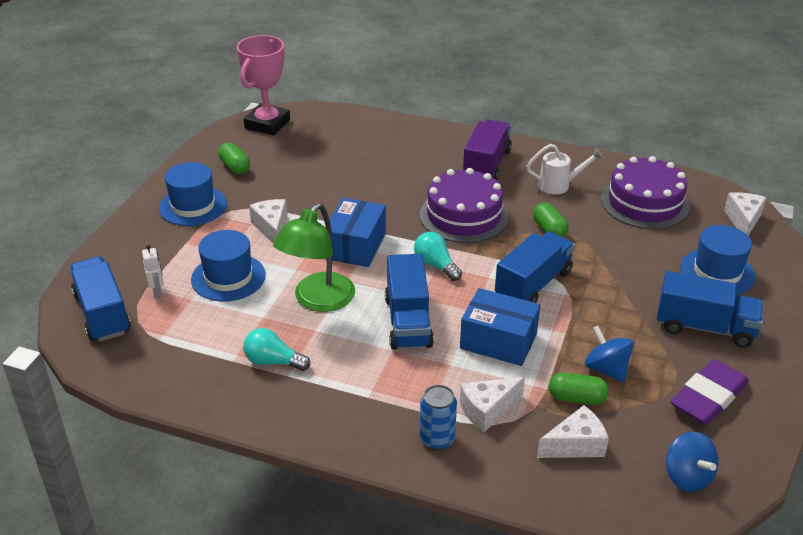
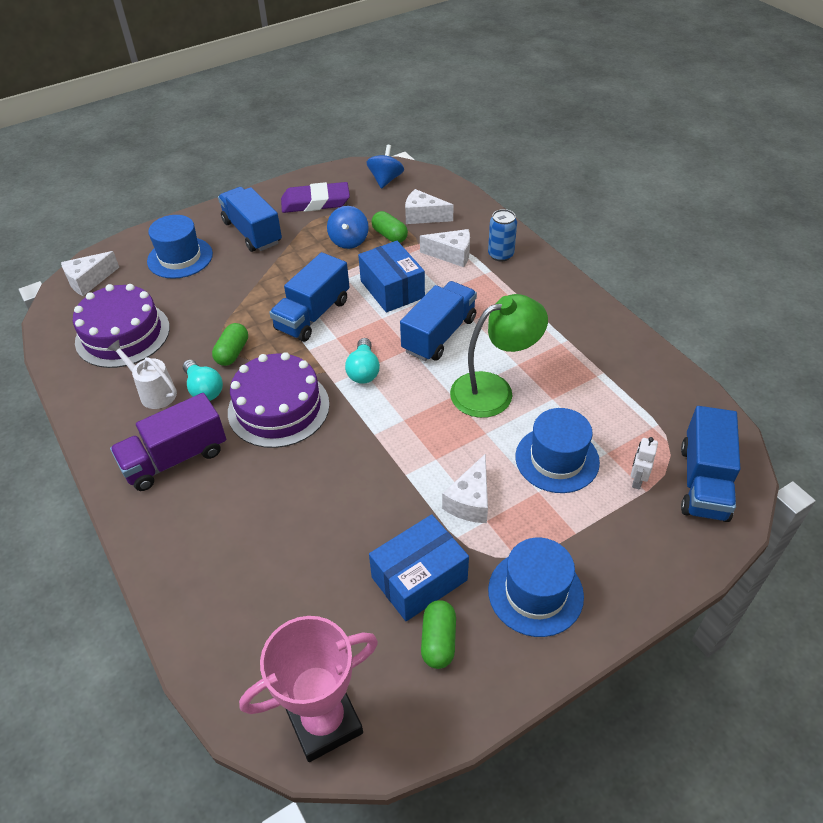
camera: 140 degrees left, 10 degrees up
(273, 361) = (571, 355): turquoise light bulb -> turquoise light bulb (204, 389)
(356, 246) = (409, 429): blue box -> blue box (419, 578)
(533, 284) = (313, 315): blue truck -> blue truck turned 45 degrees counterclockwise

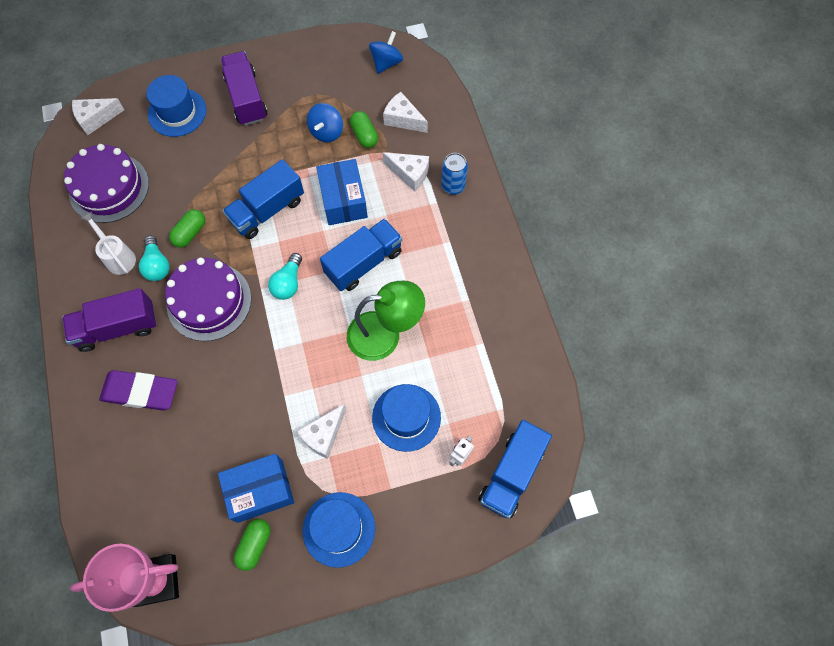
camera: 15 degrees right, 20 degrees up
(252, 232) = (246, 98): blue truck -> purple truck
(315, 202) = (313, 75): purple eraser -> purple eraser (140, 392)

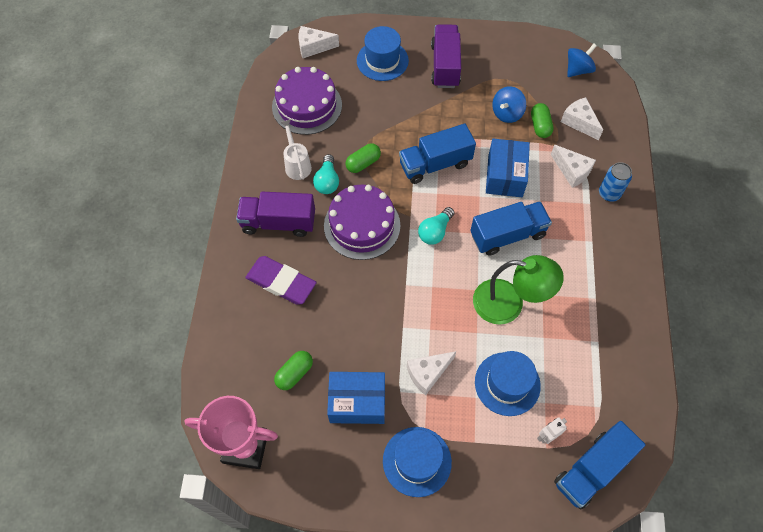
camera: 20 degrees right, 5 degrees down
(254, 545) = (338, 448): green capsule -> green capsule (294, 373)

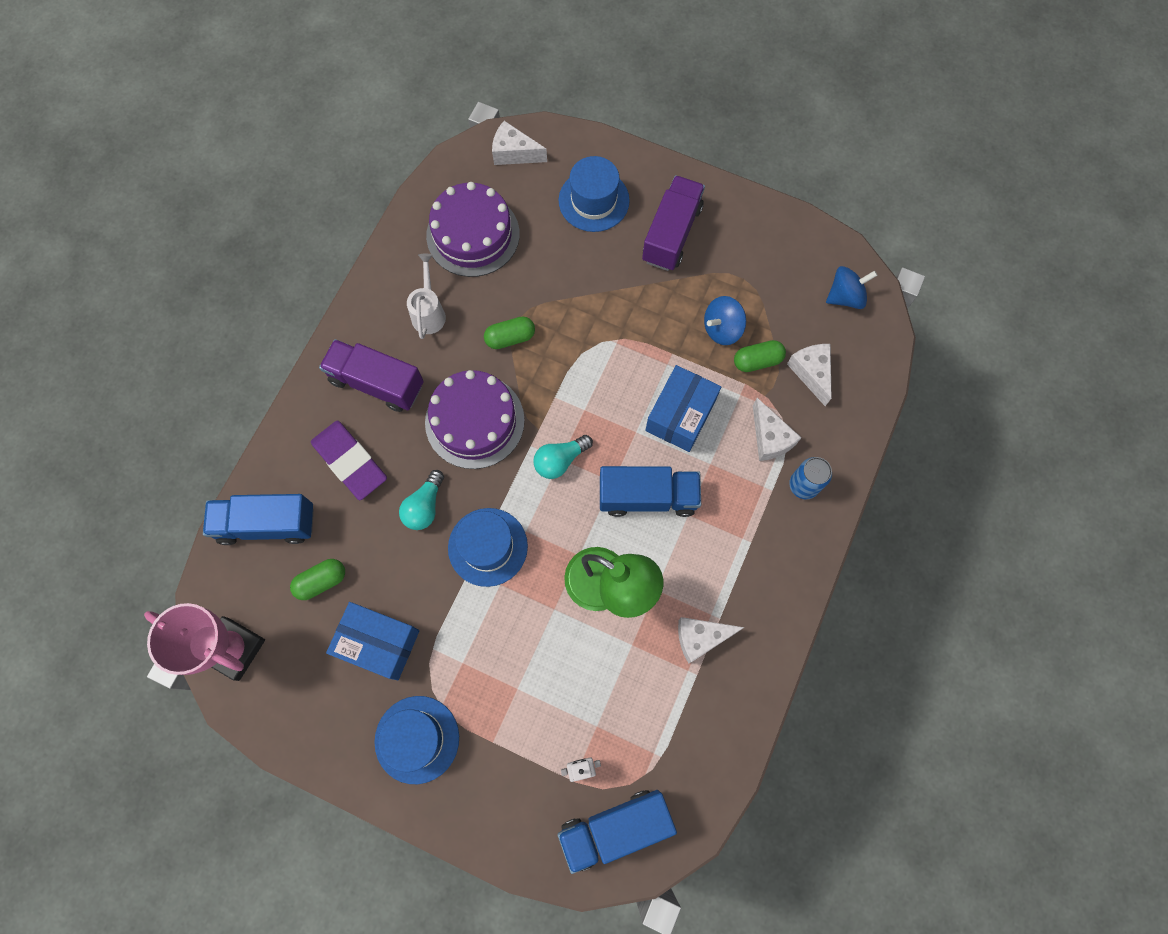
camera: 20 degrees right, 10 degrees up
(327, 181) = (456, 347): turquoise light bulb -> turquoise light bulb (424, 506)
(427, 373) = (474, 638): white cheese -> white cheese (701, 638)
(435, 164) = (599, 369): blue truck -> blue truck (267, 524)
(507, 383) = (562, 686): blue hat -> blue hat (487, 547)
(540, 126) = (757, 361): green capsule -> green capsule turned 60 degrees clockwise

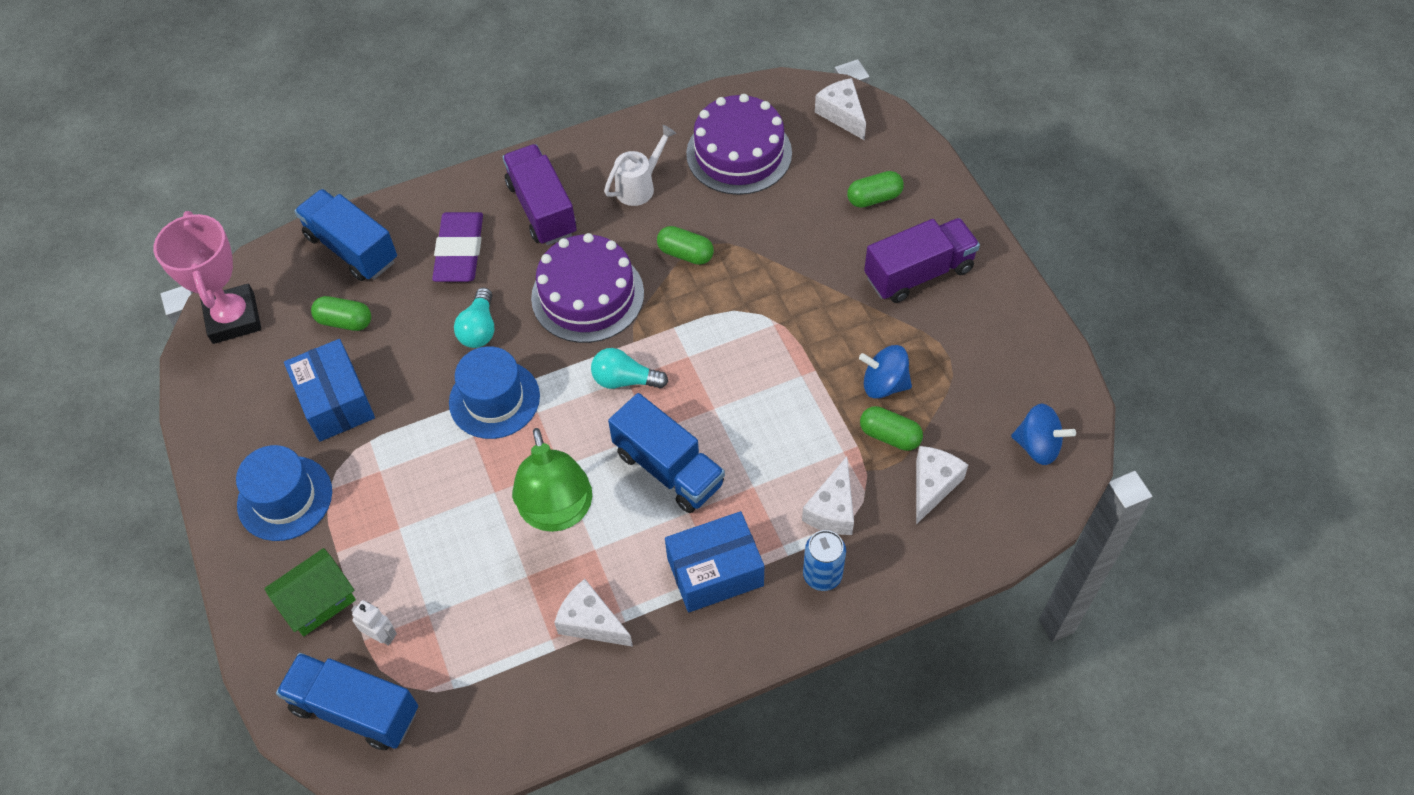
camera: 45 degrees right, 15 degrees down
(424, 506) = (479, 329): turquoise light bulb -> turquoise light bulb turned 60 degrees counterclockwise
(516, 785) = (318, 601): none -> green house
(594, 200) = (874, 198): blue hat -> green capsule
(680, 415) = (769, 426): blue box -> blue box (715, 572)

